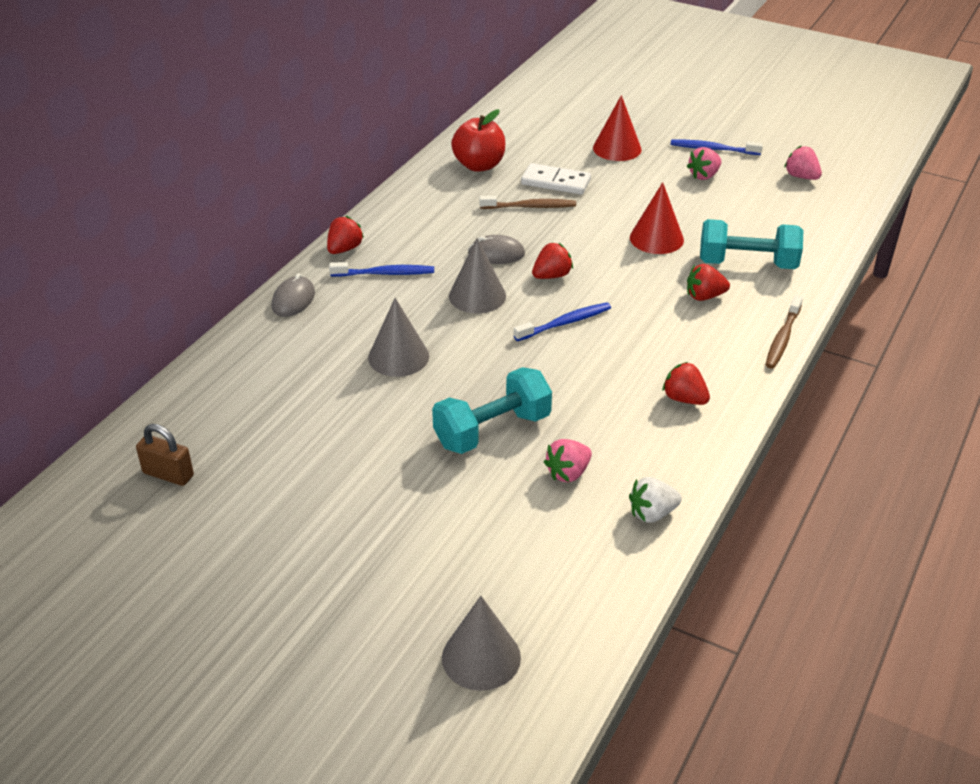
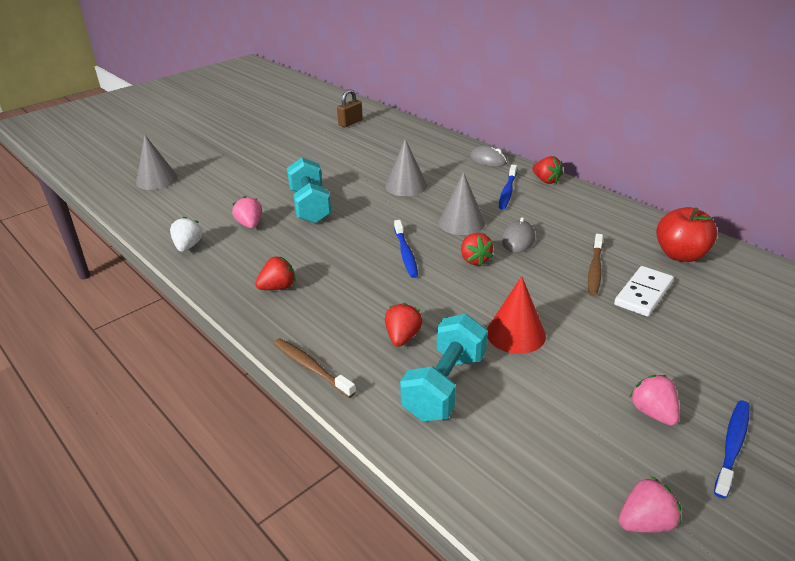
camera: 110 degrees right, 5 degrees down
(617, 148) = (726, 355): red cone -> none

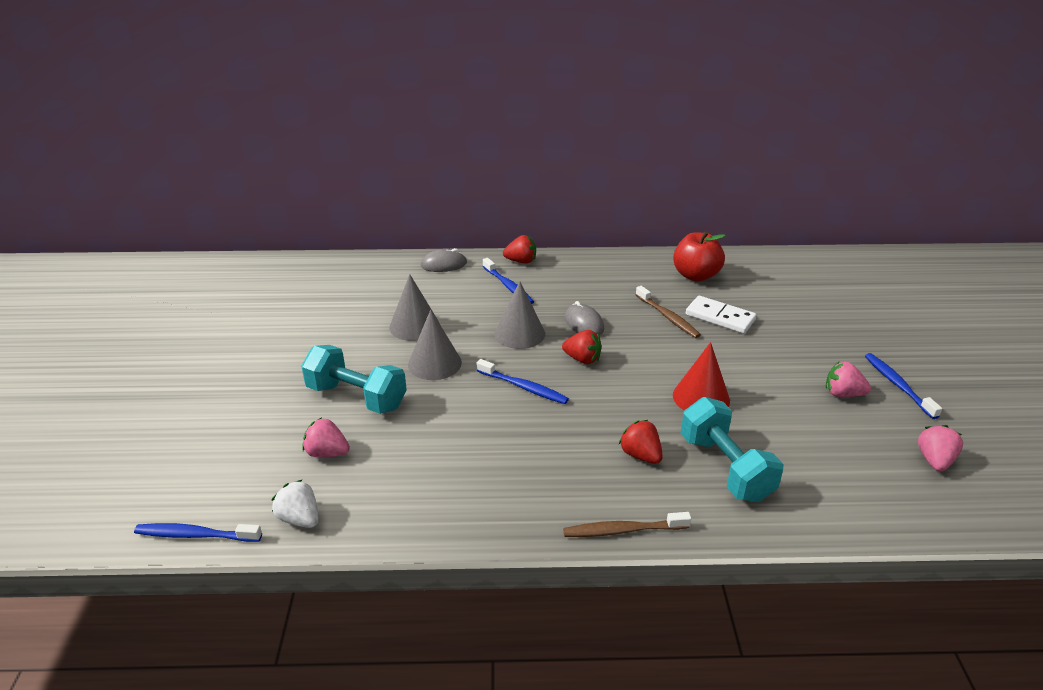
camera: 50 degrees left, 0 degrees up
(145, 226) = (196, 535): none -> blue toothbrush
(157, 180) = (96, 478): grey cone -> grey cone (434, 363)
(278, 287) = (472, 490): red strawberry -> none
(350, 123) = (234, 288): brown padlock -> none
(643, 294) = (720, 317): white domino -> white domino turned 45 degrees counterclockwise

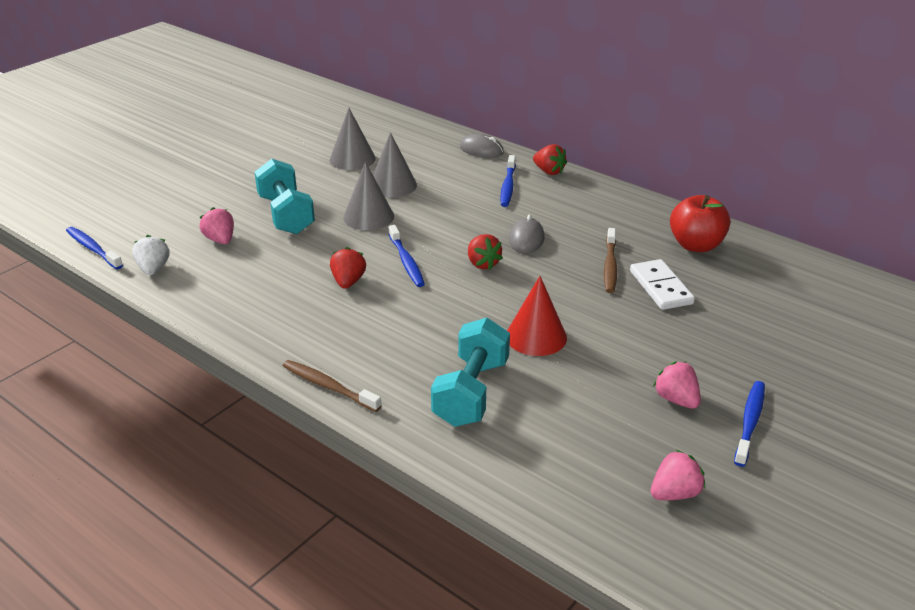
camera: 40 degrees right, 0 degrees up
(519, 333) = (462, 224): grey cone -> grey cone (352, 159)
(640, 455) = (419, 349): red strawberry -> red strawberry (348, 282)

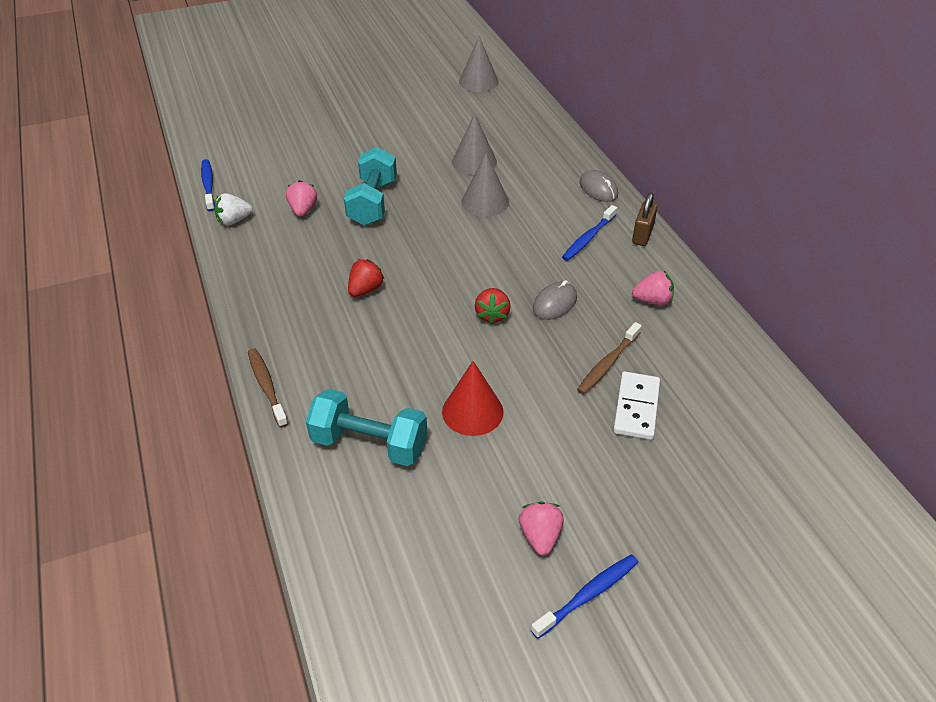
camera: 30 degrees right, 10 degrees up
(153, 269) = (234, 220): white strawberry -> white strawberry turned 135 degrees counterclockwise
(368, 217) = (437, 228): grey cone -> grey cone (478, 82)
(406, 262) = (429, 287): blue toothbrush -> none
(471, 392) = (369, 443): turquoise dumbbell -> turquoise dumbbell turned 60 degrees clockwise
(549, 171) = (642, 235): red strawberry -> brown padlock
(674, 493) = (450, 632): pink strawberry -> pink strawberry (652, 301)
(696, 245) = (716, 374): red apple -> none

